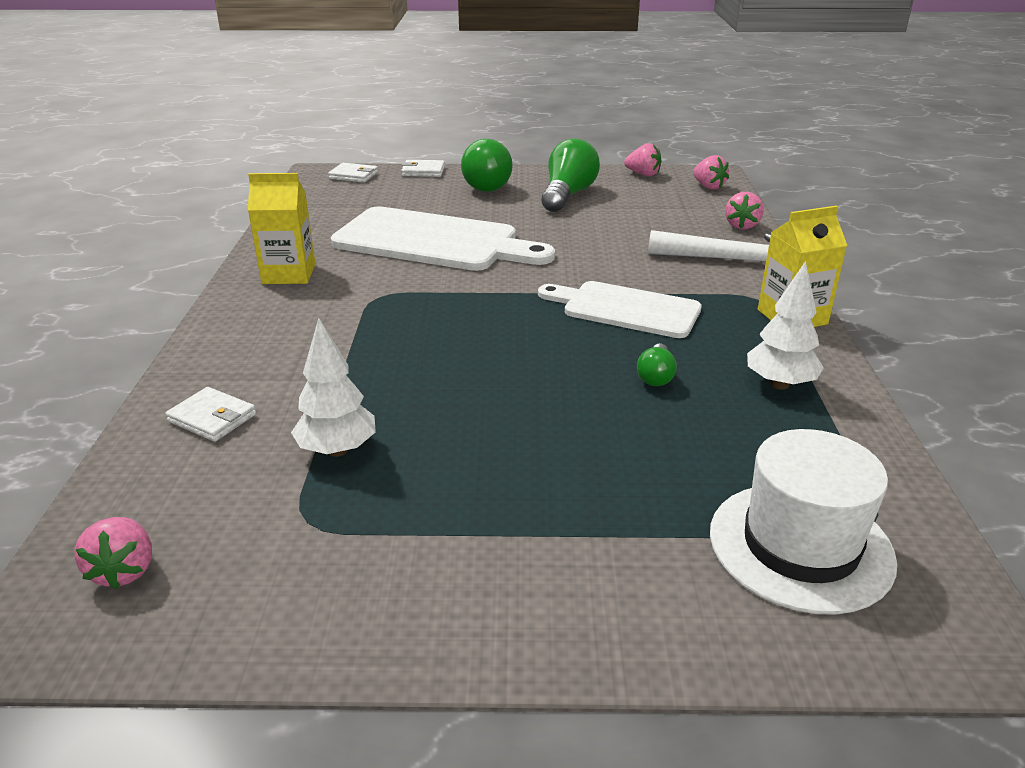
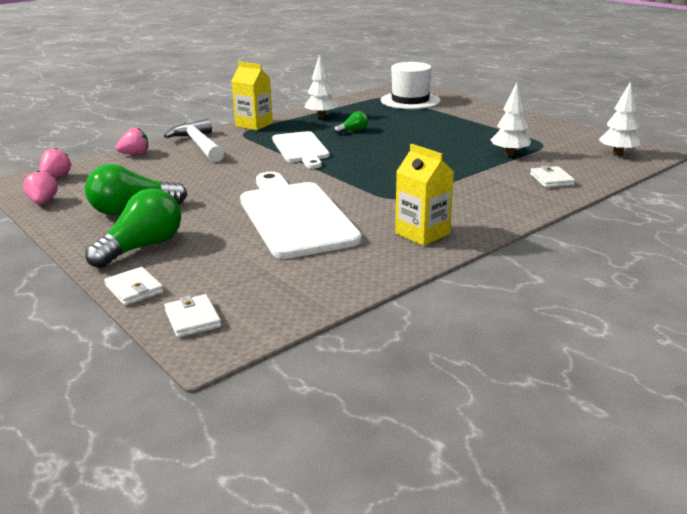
camera: 130 degrees left, 5 degrees down
(124, 570) = (617, 154): pink strawberry -> white tree

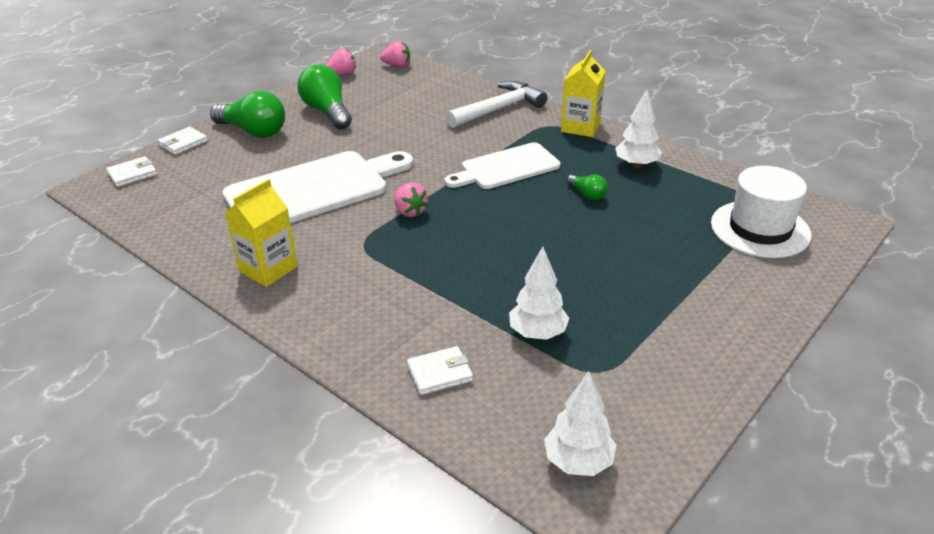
camera: 80 degrees right, 10 degrees up
(135, 154) = (463, 84): pink strawberry -> pink strawberry (410, 211)

